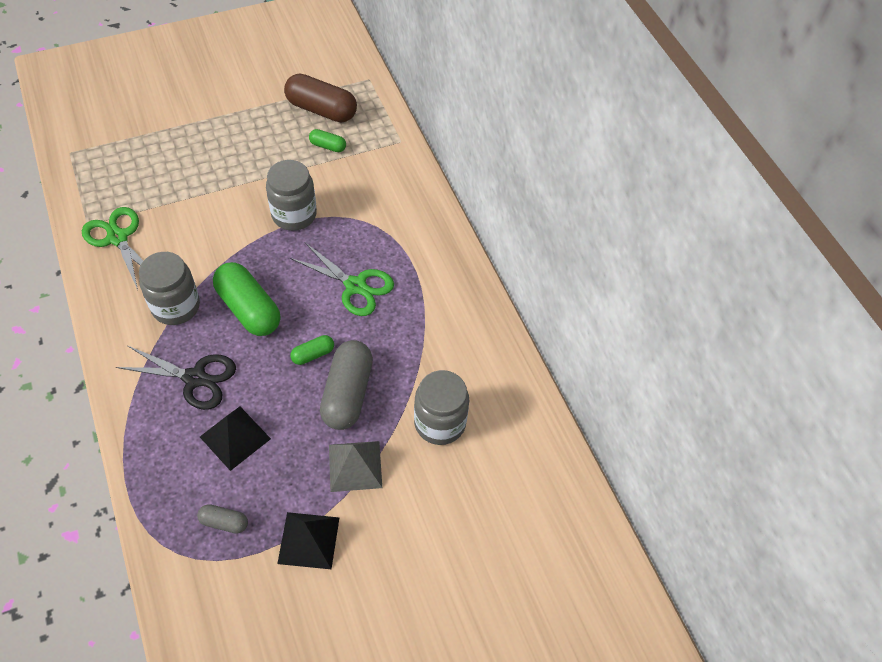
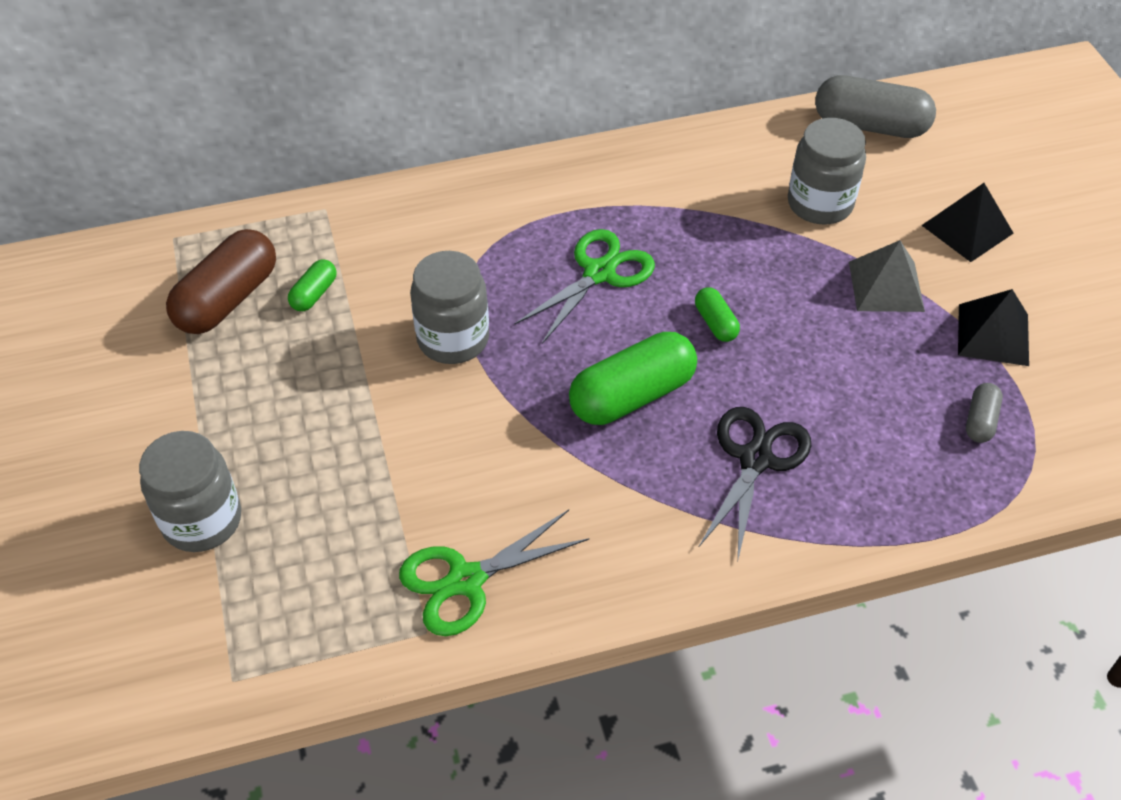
camera: 80 degrees left, 5 degrees down
(176, 306) = (621, 488): grey jar -> grey jar (202, 520)
(235, 437) = (852, 410): black pyramid -> black pyramid (967, 229)
(347, 393) = (779, 289): grey capsule -> grey capsule (870, 126)

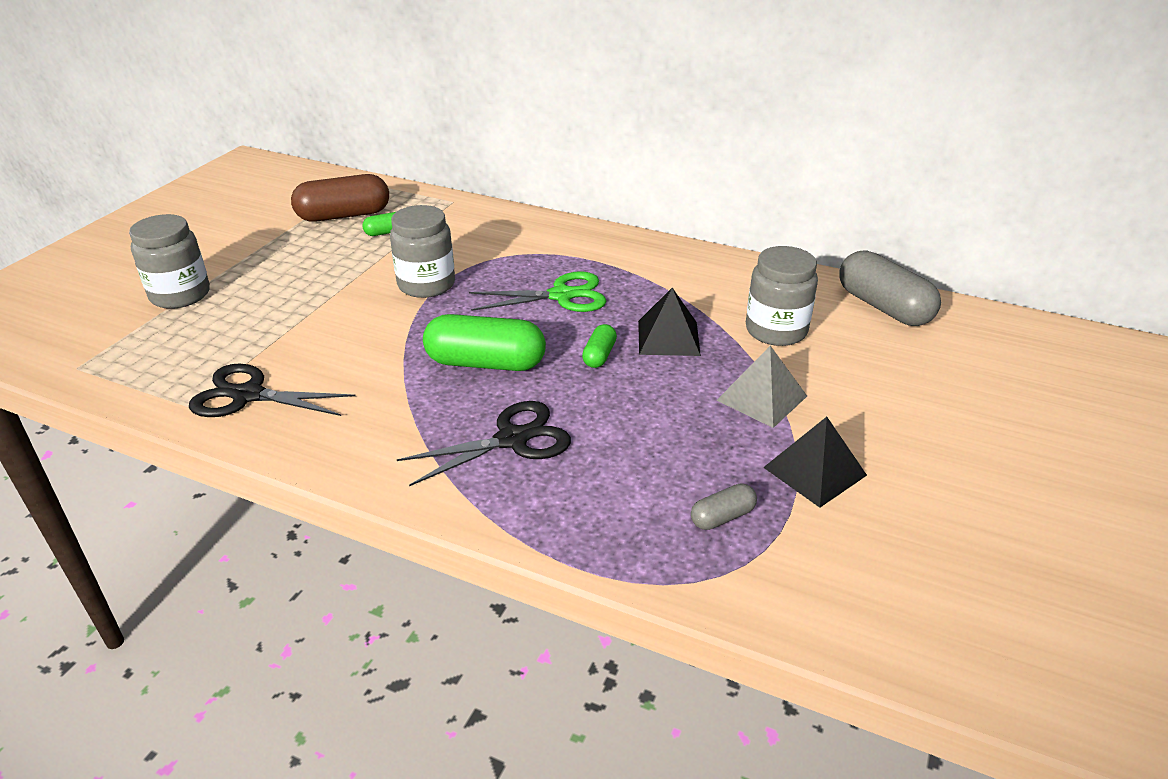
camera: 40 degrees right, 15 degrees down
(465, 581) = (247, 395): green scissors -> black scissors
(967, 229) = (885, 398): black pyramid -> black pyramid (668, 337)

